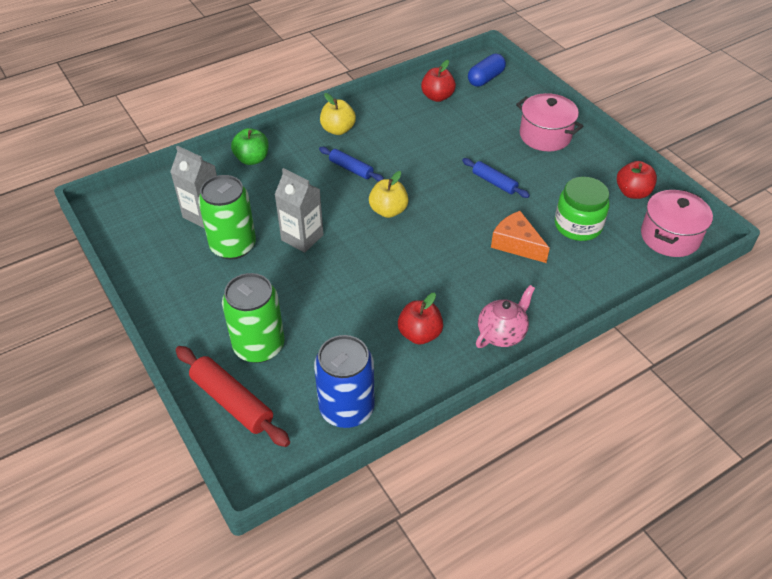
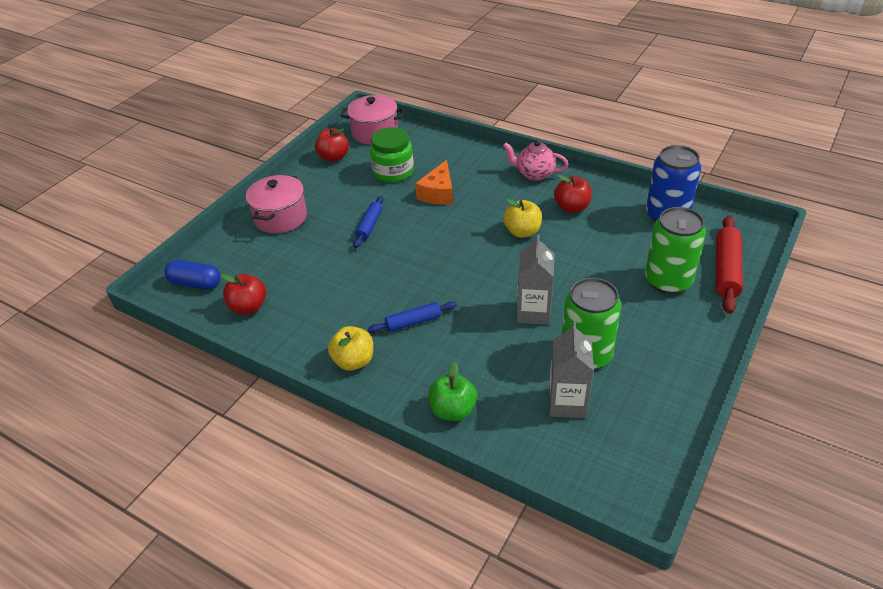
camera: 115 degrees left, 5 degrees down
(351, 169) = (413, 322): blue rolling pin -> blue rolling pin turned 60 degrees clockwise
(388, 211) = (454, 273): yellow apple -> yellow apple (522, 232)

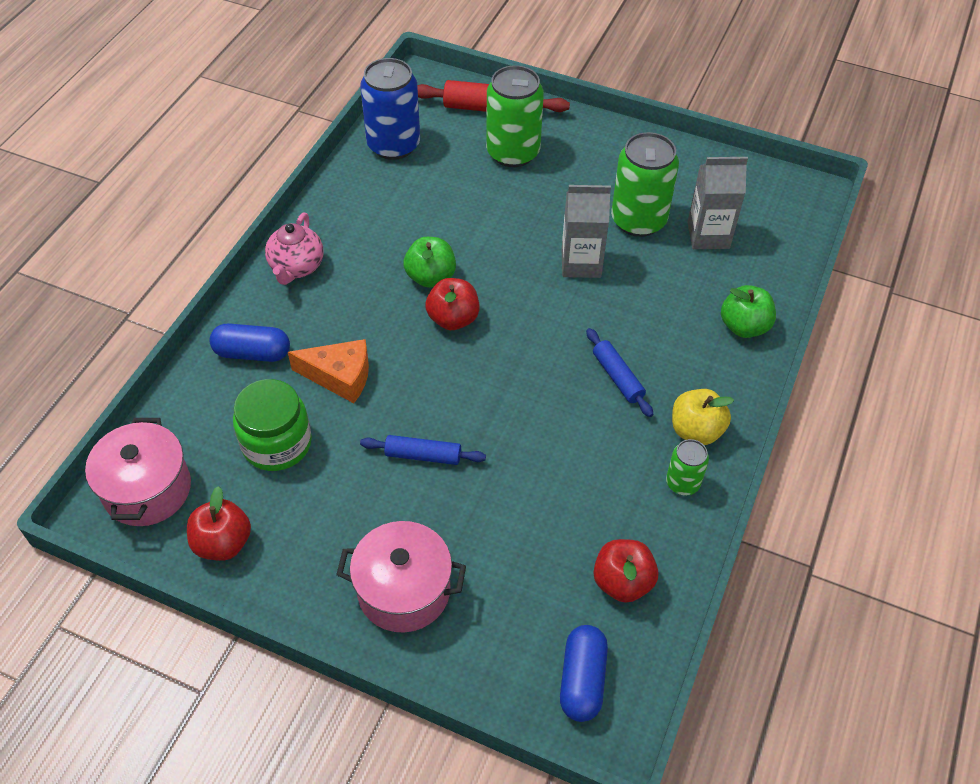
camera: 100 degrees left, 10 degrees up
(311, 347) = (682, 483): none -> green can
(463, 160) = (252, 353): none -> blue capsule
(522, 232) = (430, 277): yellow apple -> green apple
(571, 207) = (377, 229): red apple -> red apple (453, 319)

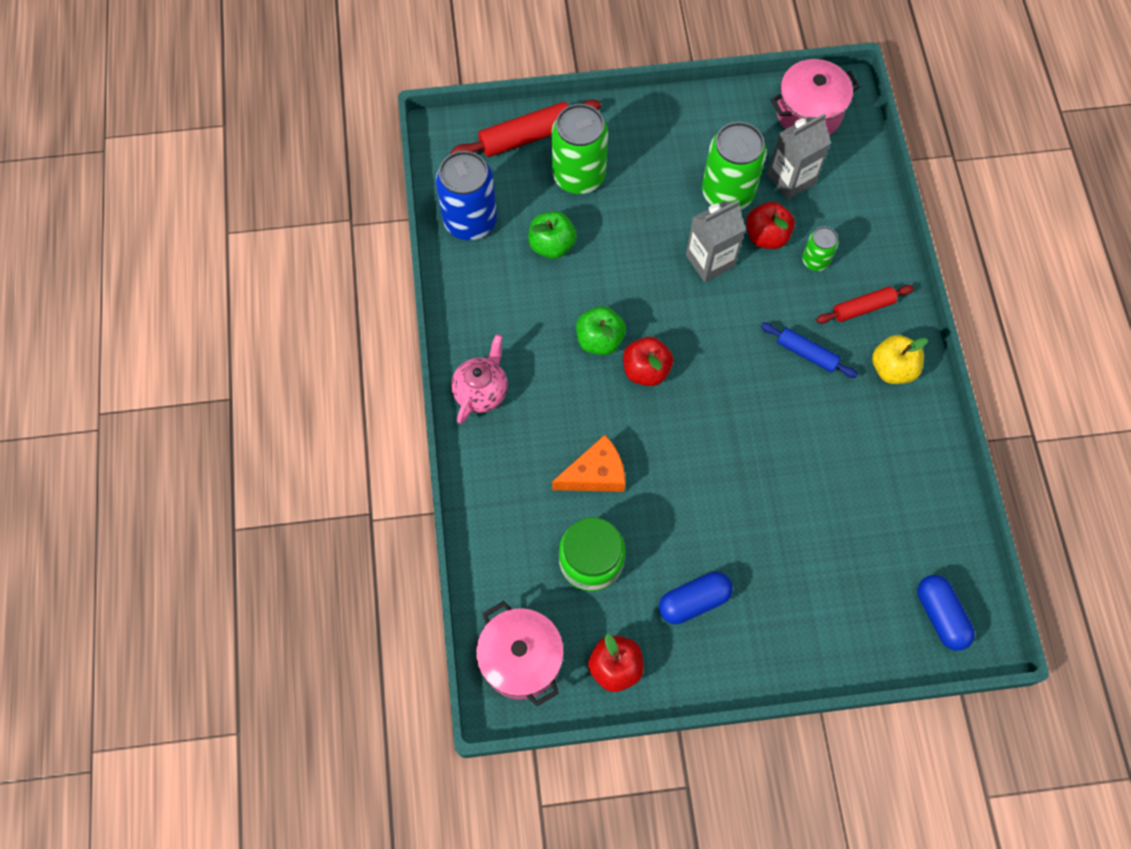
camera: 30 degrees left, 15 degrees up
(252, 353) = (508, 493): blue capsule -> blue capsule (694, 601)
(296, 267) = (481, 391): pink teapot -> pink teapot turned 135 degrees counterclockwise
(404, 591) = (775, 624): pink pot -> pink pot (808, 113)
(423, 455) = (709, 506): blue rolling pin -> none
(622, 582) = (919, 525): red apple -> red apple (766, 236)
(682, 483) = (910, 419): green can -> green can (815, 260)
(703, 366) = (863, 308): none -> red rolling pin
(744, 326) = (870, 254): green apple -> green apple (552, 245)

